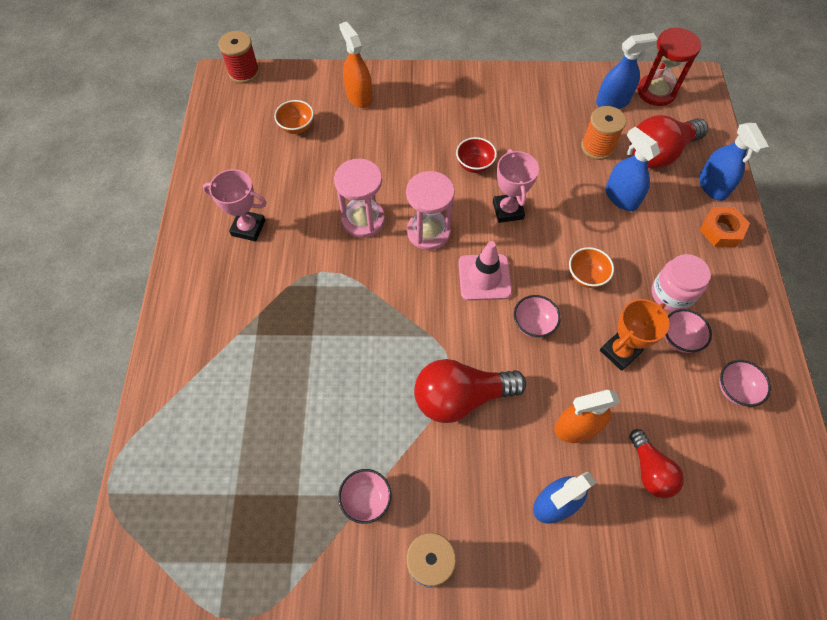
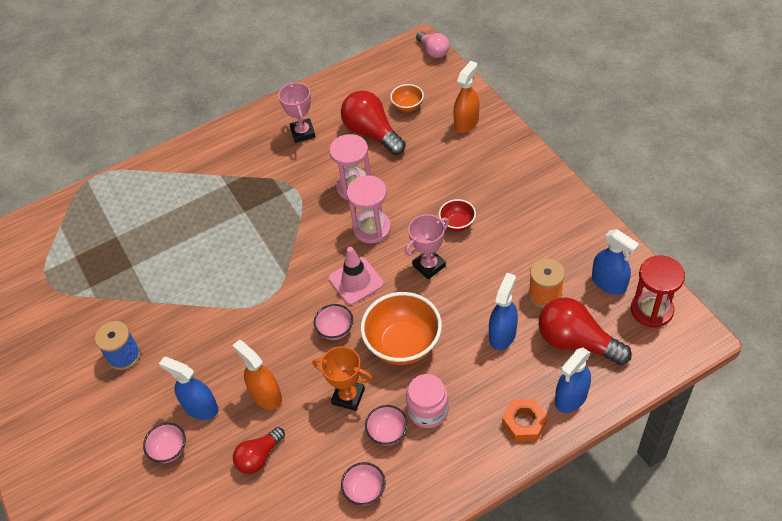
camera: 65 degrees right, 10 degrees down
(244, 72) = (433, 51): red spool -> pink light bulb
(366, 499) = (147, 301): pink bowl -> pink bowl (169, 450)
(461, 397) = (248, 315): red light bulb -> red light bulb (372, 133)
(586, 276) = (403, 344): orange bowl -> orange bowl, size x1.97

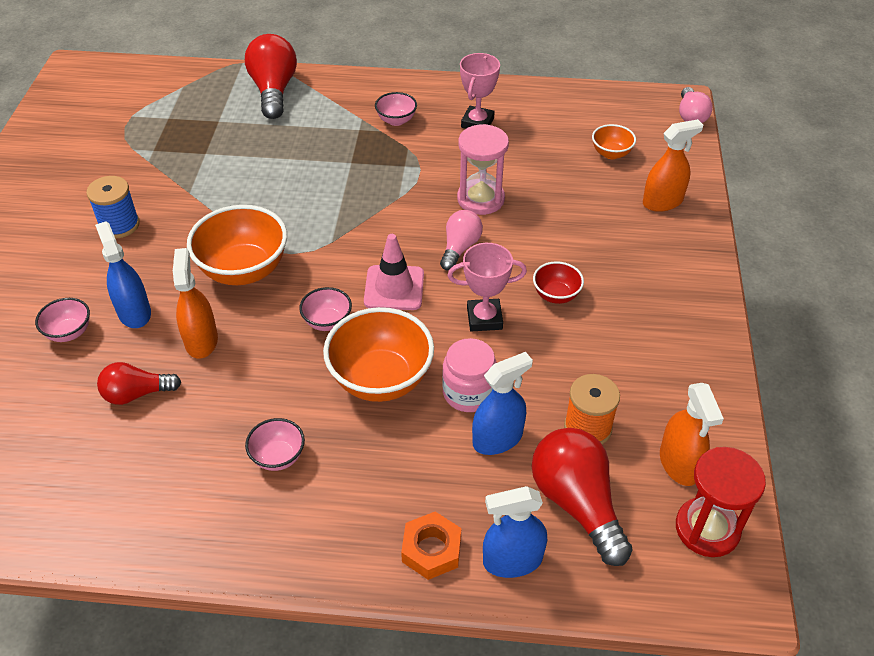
camera: 30 degrees right, 5 degrees down
(246, 331) = (244, 270): none -> orange bowl
(348, 396) = (276, 394): orange trophy -> none
(365, 491) = (198, 499): pink bowl -> pink bowl (396, 120)
(372, 133) = (548, 159): red light bulb -> red light bulb (274, 90)
(372, 228) = (460, 248): pink hourglass -> pink light bulb
(428, 410) = (341, 463): pink jar -> pink jar (469, 393)
(609, 283) = (679, 463): blue spray bottle -> orange spray bottle

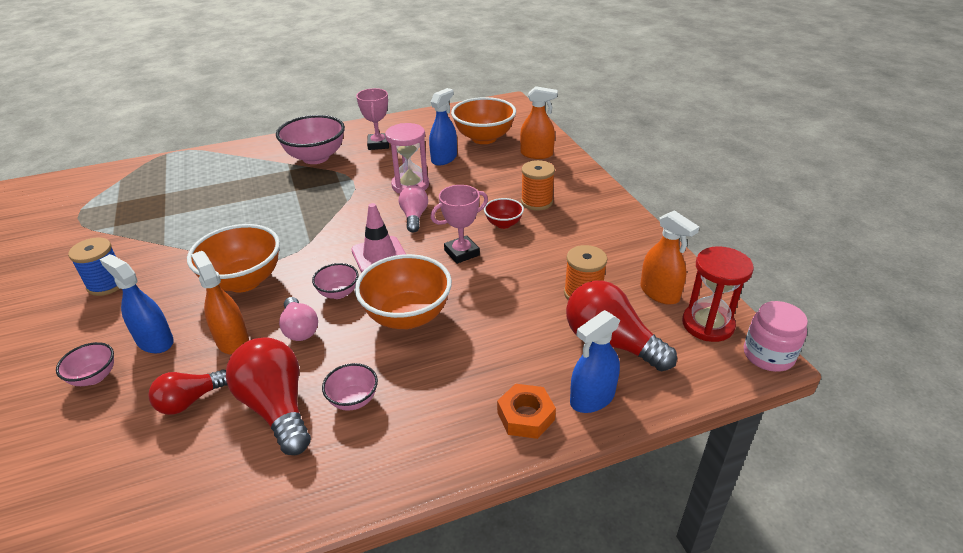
camera: 25 degrees left, 10 degrees down
(274, 90) = (203, 164): red light bulb -> red light bulb (277, 407)
(396, 120) = (316, 157): pink bowl -> pink bowl, size x1.97
(469, 393) = (482, 301): pink jar -> pink jar (768, 355)
(497, 439) = (524, 323): blue spray bottle -> blue spray bottle (444, 158)
(611, 153) = (484, 138): orange bowl -> orange bowl, size x1.97
(615, 277) = (536, 202): none -> orange spool
(662, 202) = (536, 154): orange spray bottle -> orange spray bottle turned 60 degrees clockwise
(691, 116) = (521, 107): pink light bulb -> pink light bulb (300, 329)

